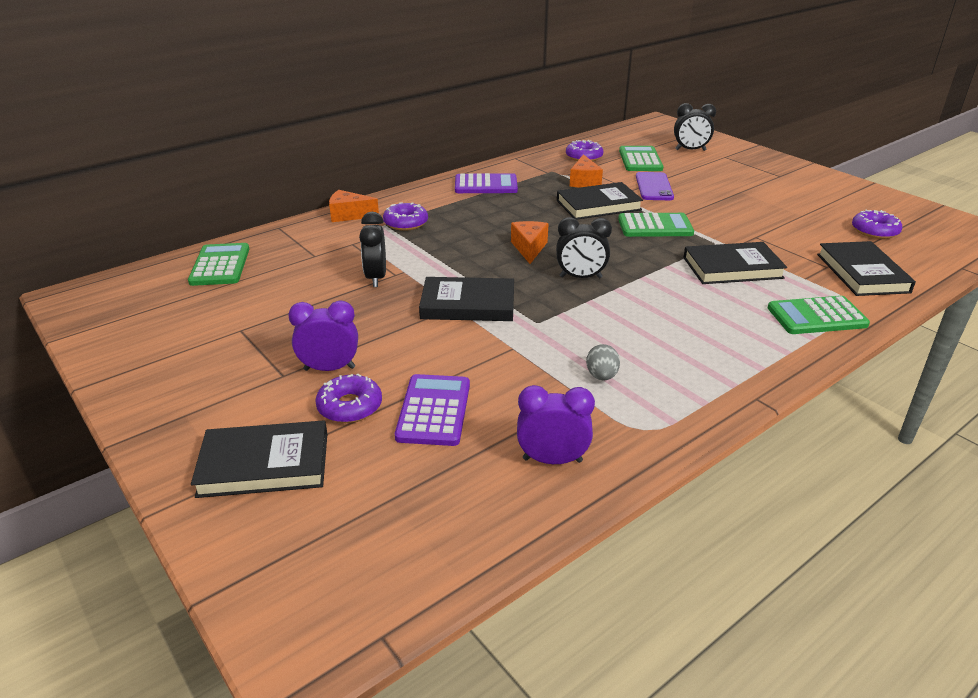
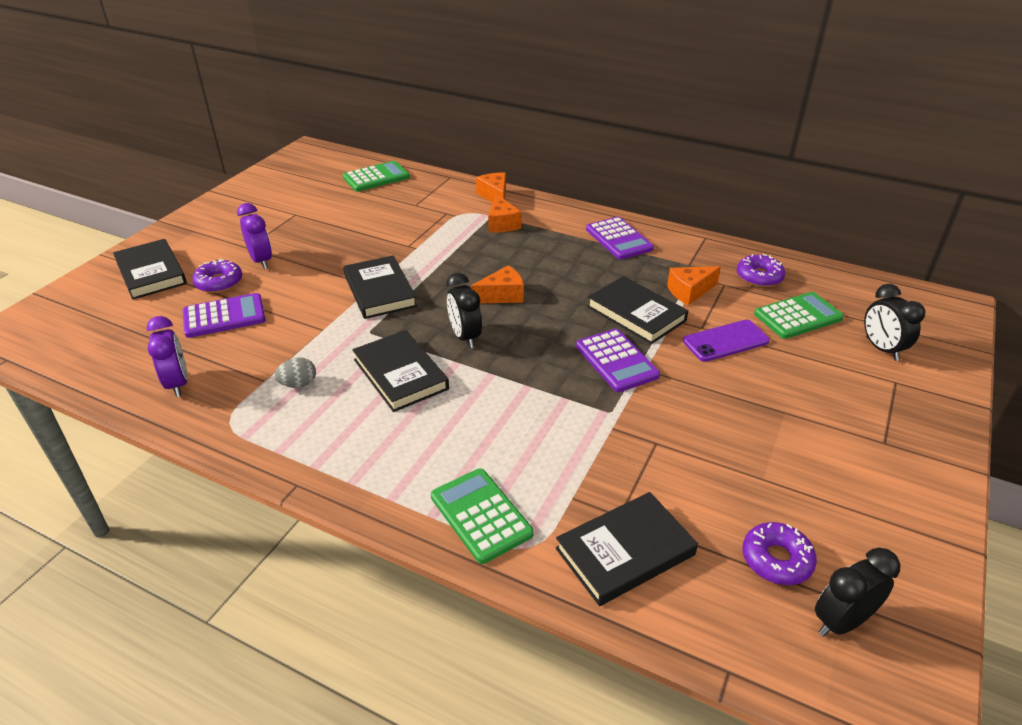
camera: 65 degrees right, 5 degrees up
(376, 278) = (397, 239): black clock -> black clock (841, 621)
(406, 223) = (502, 224): purple donut -> orange cheese
(655, 226) = (616, 361): green calculator -> purple calculator
(732, 268) = (556, 433): black book -> black book (400, 374)

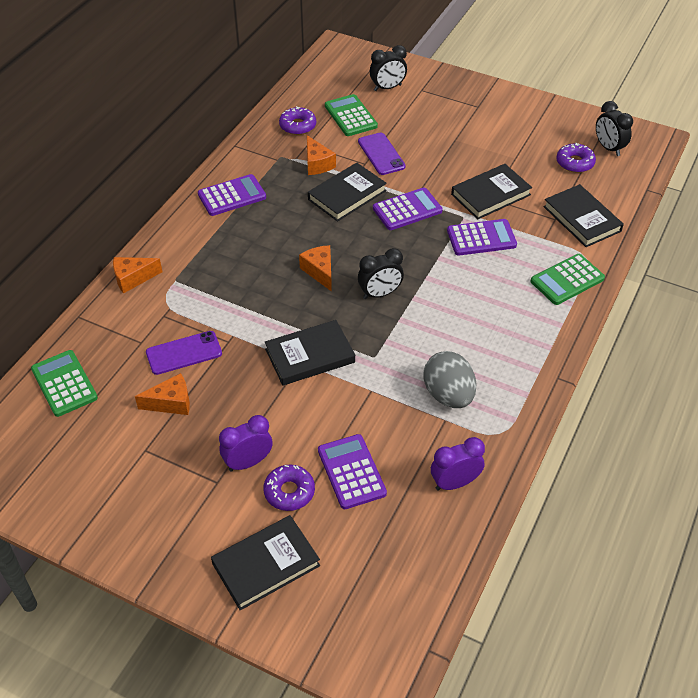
camera: 90 degrees left, 10 degrees up
(298, 384) = (448, 395): grey egg -> grey egg, size x1.92
(398, 225) = (184, 353): none -> purple phone
(400, 374) = (431, 331): black book -> black book (491, 194)
(502, 224) = (193, 273): orange cheese -> orange cheese (171, 403)
(567, 427) = (481, 238): none -> purple calculator

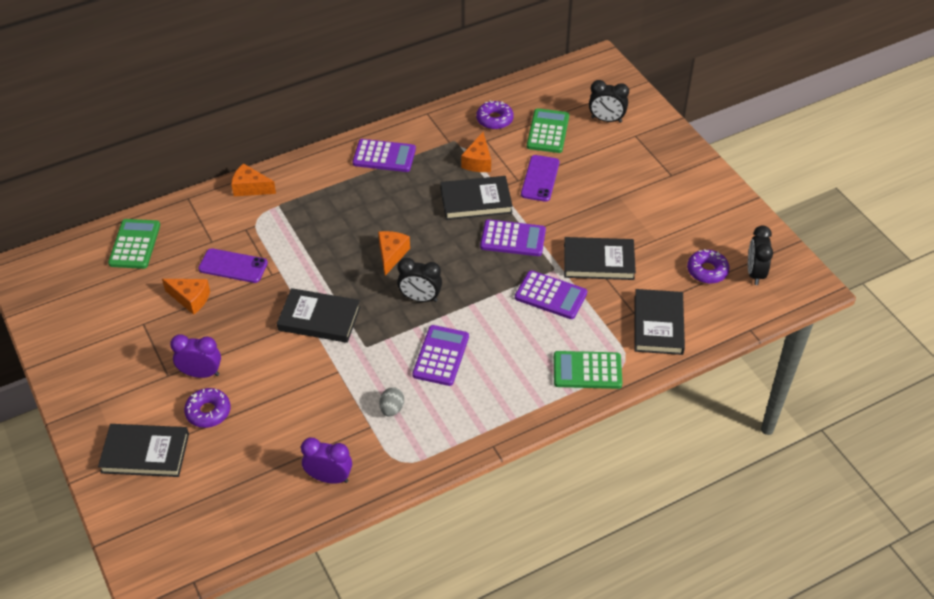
camera: 35 degrees right, 0 degrees up
(351, 472) = (264, 424): purple calculator -> purple calculator (441, 356)
(448, 395) = (392, 409): grey egg -> grey egg, size x0.52

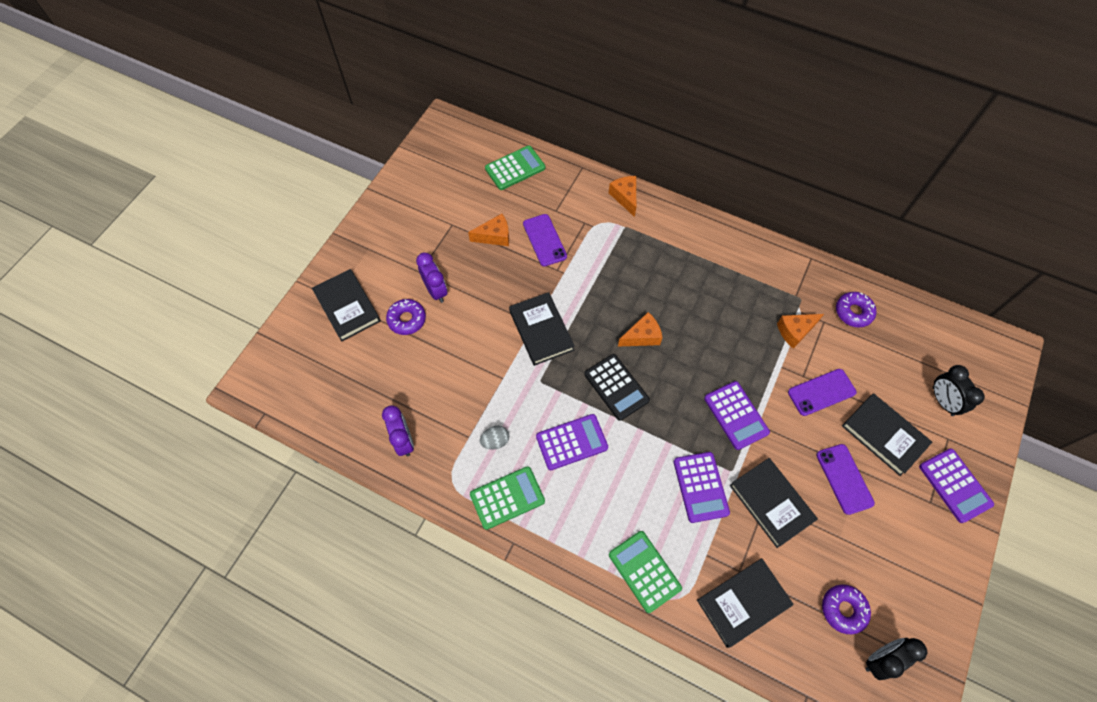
camera: 55 degrees right, 15 degrees up
(190, 299) = (494, 236): orange cheese -> orange cheese turned 90 degrees counterclockwise
(384, 156) = (736, 261): purple calculator -> purple calculator (955, 485)
(420, 298) = (616, 387): black clock -> black calculator
(476, 201) = (751, 359): black book -> black book (884, 435)
(548, 131) = (881, 362): green calculator -> green calculator (507, 497)
(616, 209) = (844, 479): none -> purple phone

